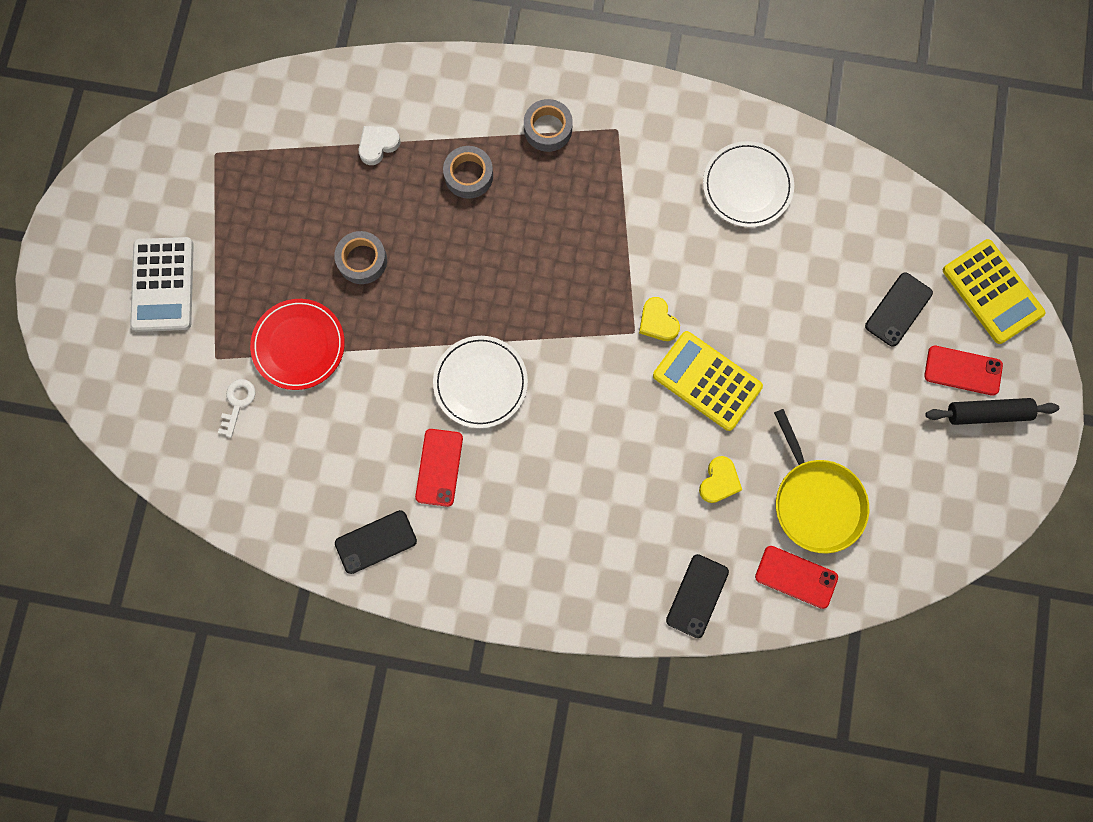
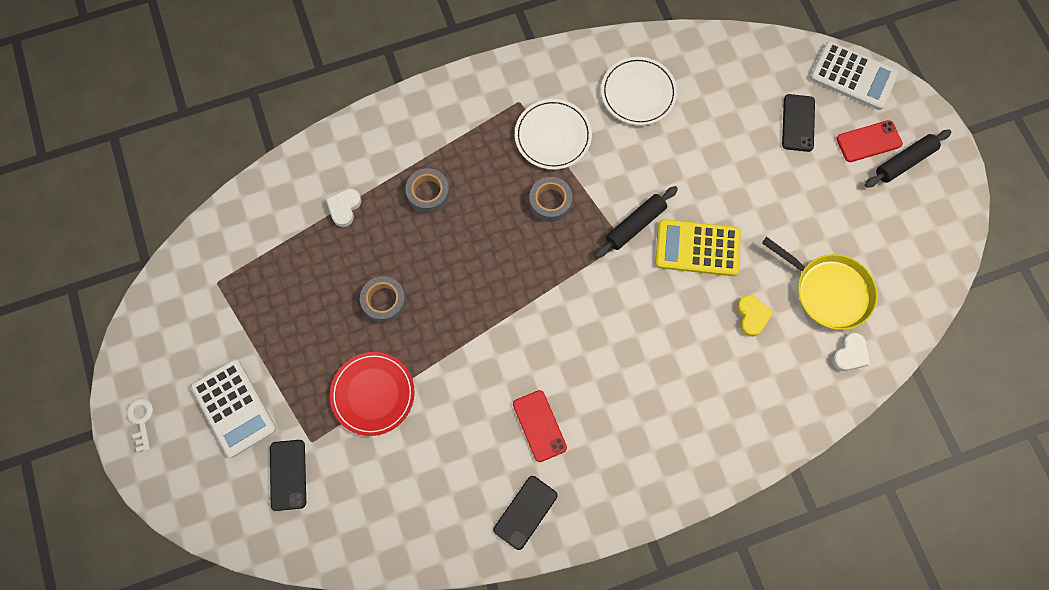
camera: 30 degrees left, 5 degrees down
(237, 403) = (350, 467): white key -> white key (141, 420)
(480, 383) = (532, 343): white plate -> white plate (553, 136)
(548, 129) = (467, 128): grey tape -> grey tape (550, 202)
(657, 322) = (635, 225): yellow heart -> black rolling pin
(697, 596) = (789, 410): black phone -> black phone (288, 475)
(796, 577) = (850, 354): red phone -> white heart
(992, 292) = (853, 76): yellow calculator -> white calculator

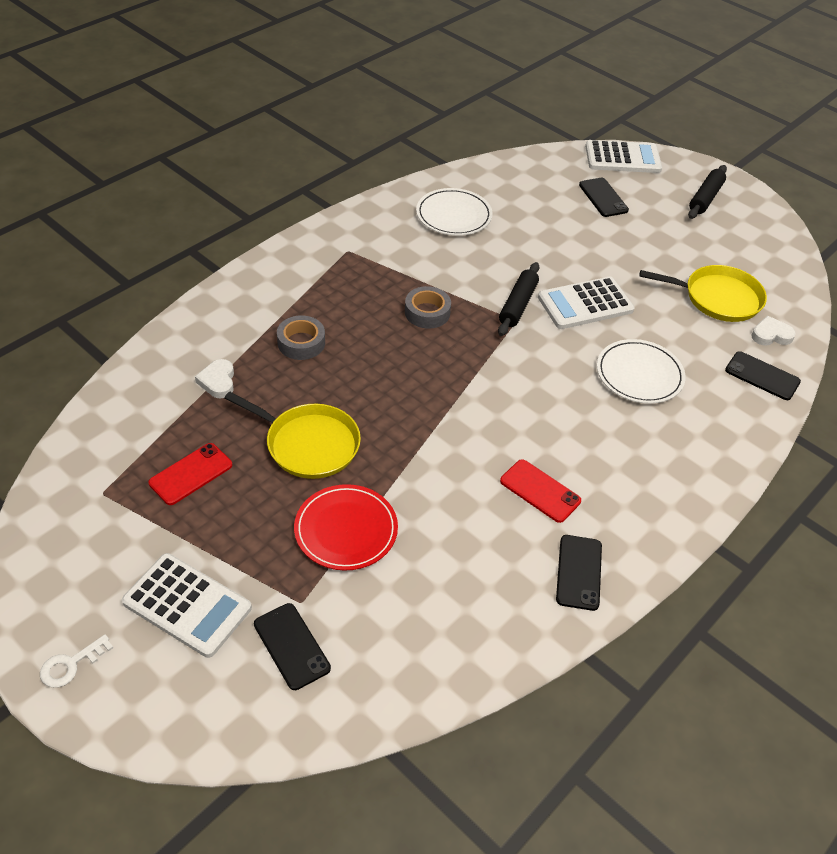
camera: 30 degrees left, 25 degrees down
(141, 420) = (71, 665): white key -> white key turned 90 degrees counterclockwise
(384, 301) = (308, 444): grey tape -> yellow pan
(553, 136) = (396, 265): white plate -> white plate (639, 374)
(697, 248) = (585, 304): yellow calculator -> white calculator
(752, 316) = (669, 336): yellow heart -> none
(808, 395) = (762, 376): none -> black phone
(850, 354) = (771, 335): white heart -> white heart turned 105 degrees counterclockwise
(868, 141) = (668, 193): red phone -> red phone (191, 474)

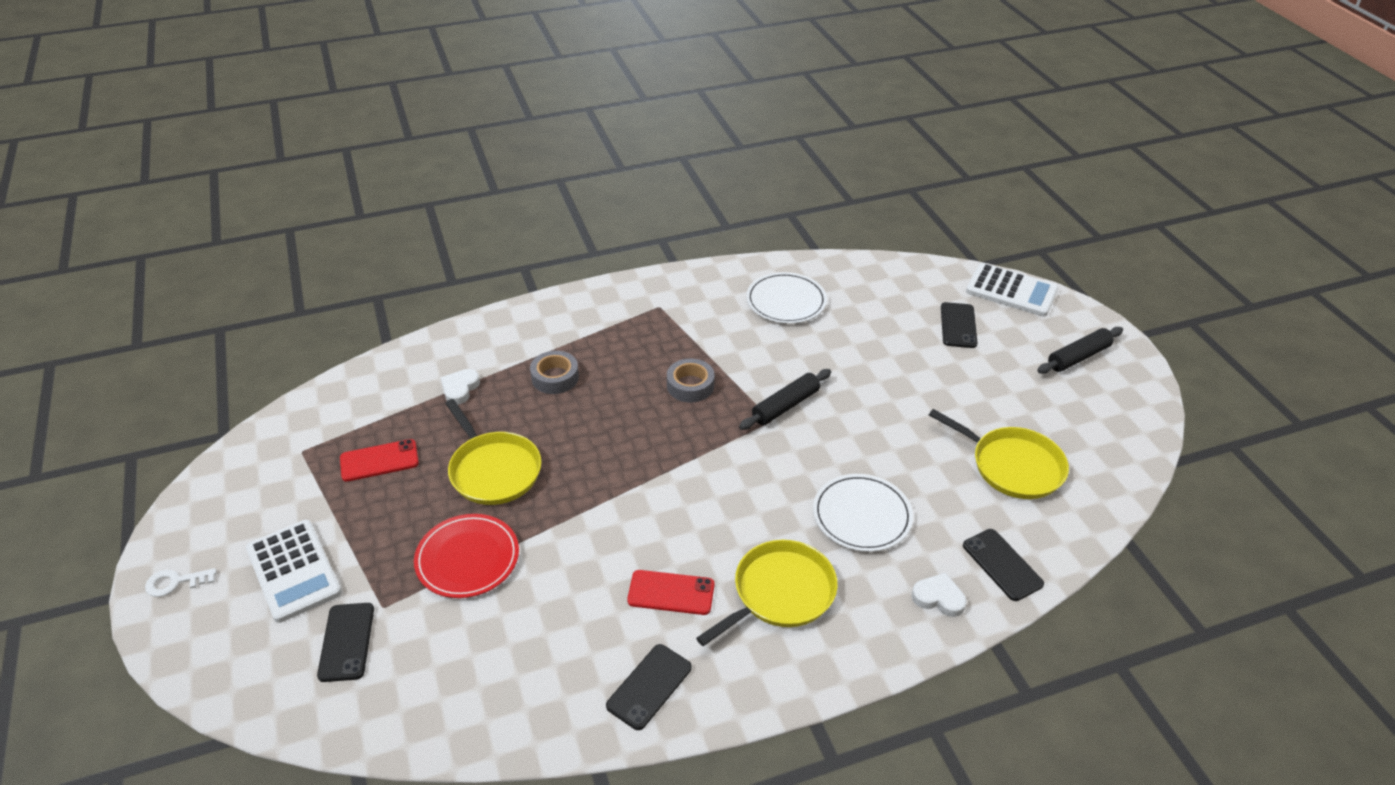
camera: 30 degrees right, 5 degrees down
(540, 491) = (671, 592): red phone -> red phone turned 60 degrees counterclockwise
(585, 304) = (857, 426): white calculator -> none
(623, 458) = (780, 593): none -> yellow pan
(771, 335) = (1047, 525): white heart -> white heart (938, 598)

